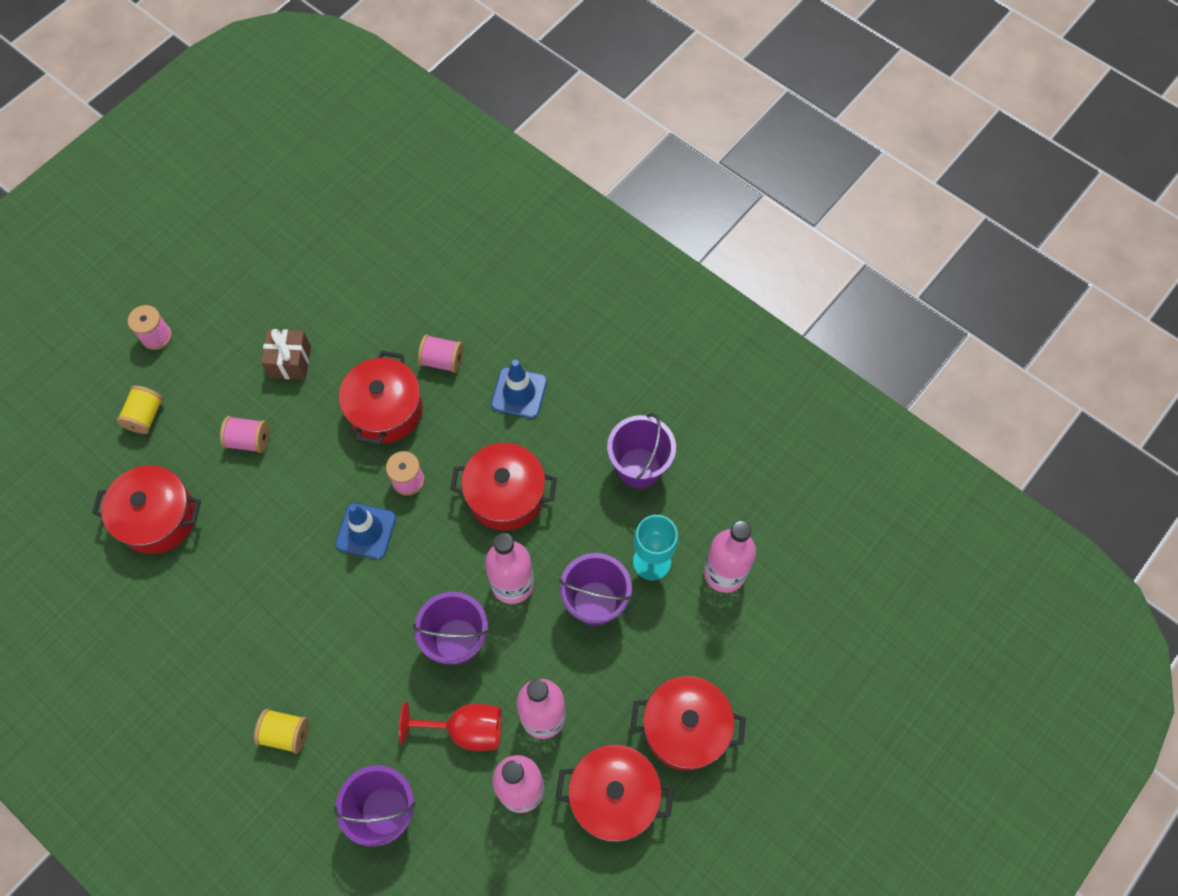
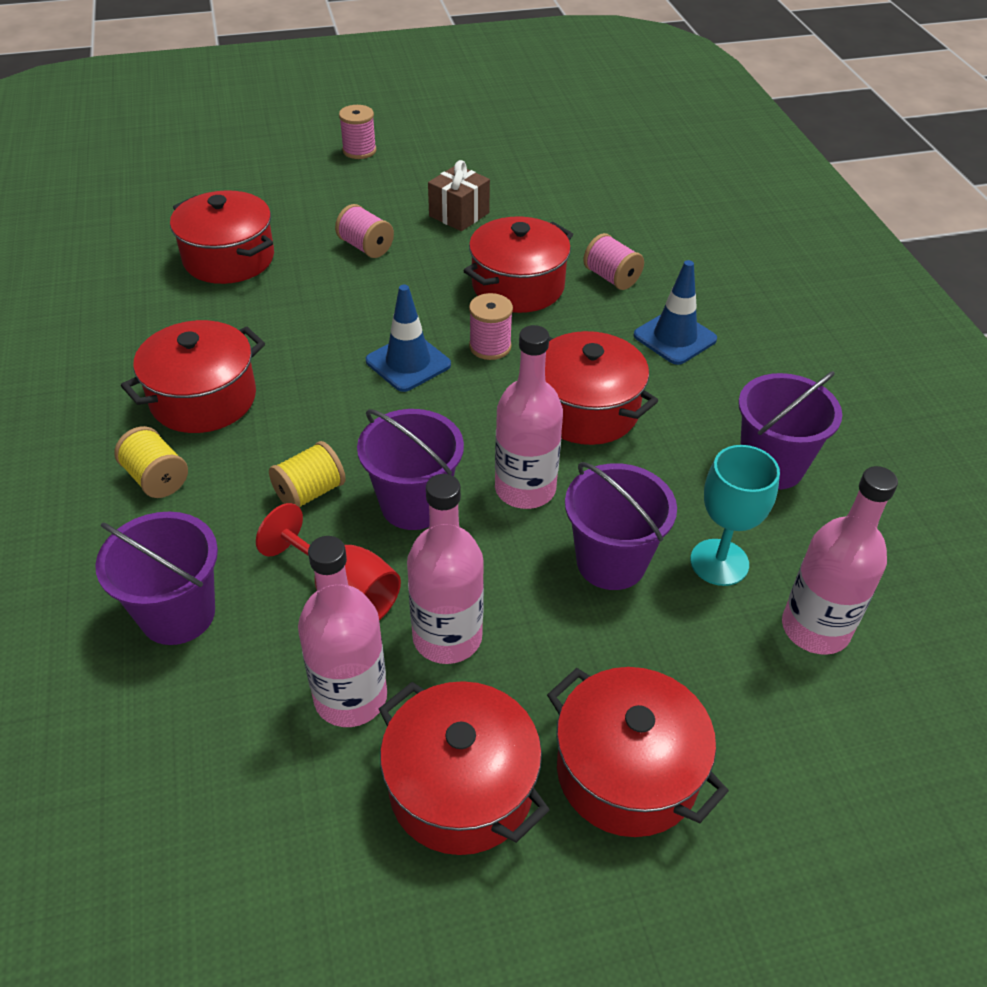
camera: 35 degrees right, 20 degrees down
(145, 416) = (294, 192): yellow spool -> yellow spool (310, 492)
(257, 653) = (203, 399): none -> red pot

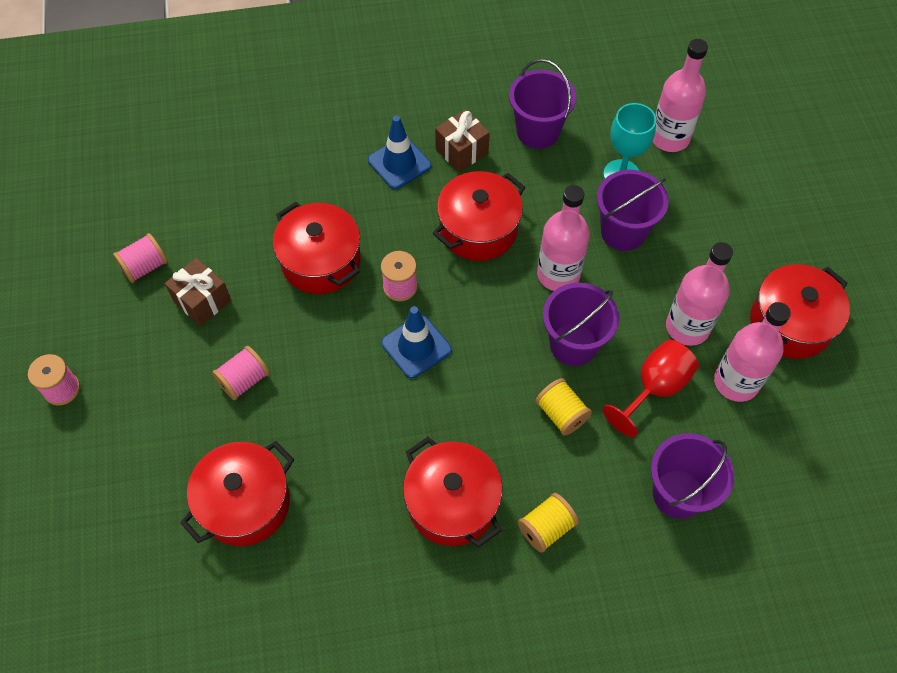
camera: 85 degrees left, 15 degrees up
(611, 278) = (317, 194): pink spool -> pink spool (145, 267)
(627, 771) = (771, 242): red pot -> none
(711, 391) = (461, 151): none -> brown gift

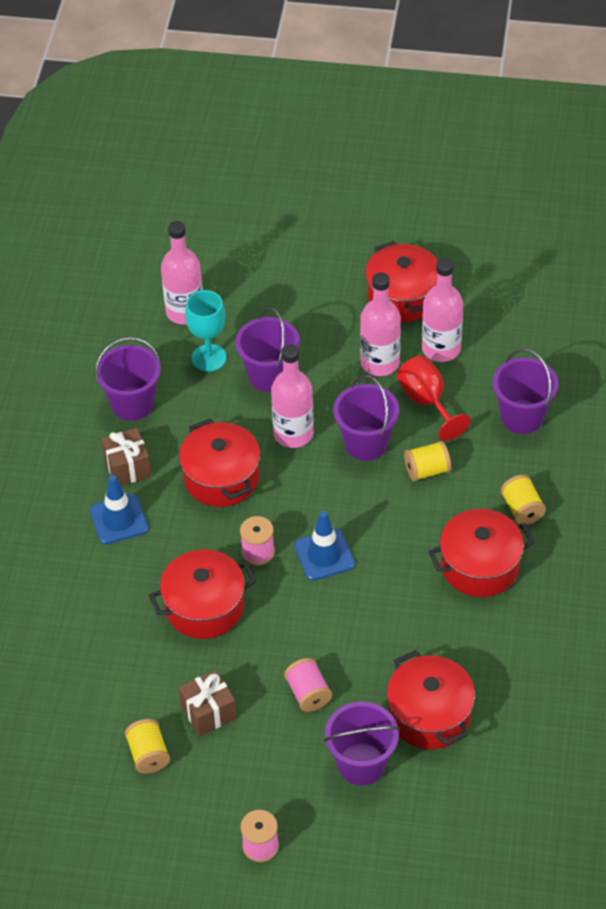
camera: 70 degrees left, 10 degrees down
(145, 267) = (148, 754): pink spool -> yellow spool
(171, 453) = (361, 764): none -> purple bucket

